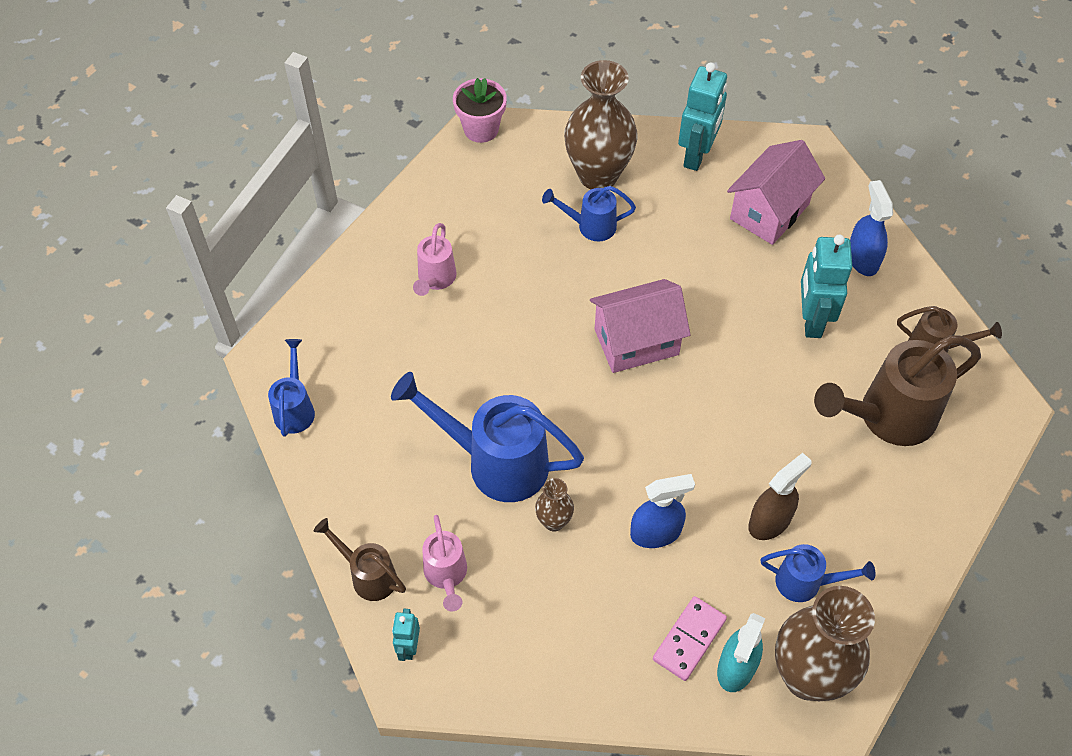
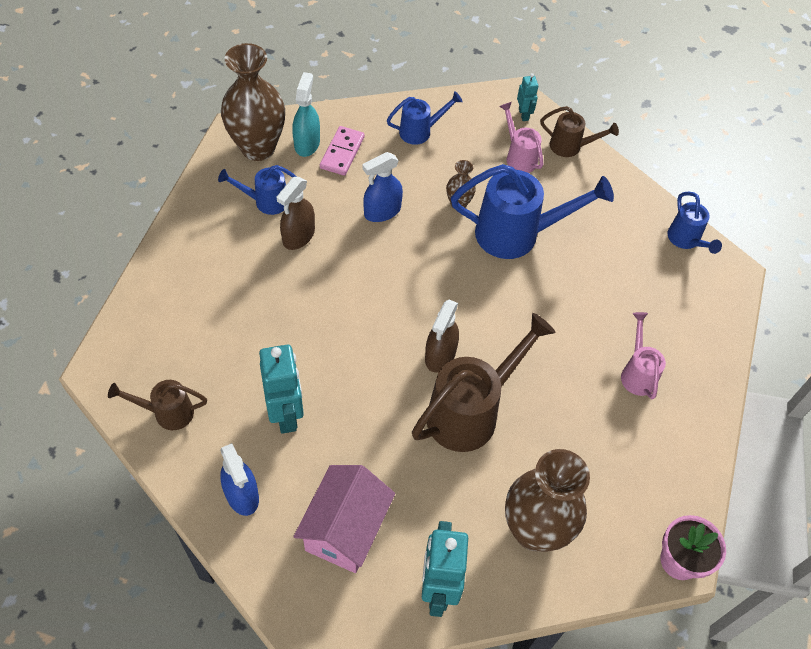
camera: 160 degrees right, 0 degrees up
(590, 226) = (520, 465): blue watering can -> blue watering can (420, 131)
(636, 342) = (440, 355): pink house -> brown spray bottle
(887, 417) = (210, 337): brown watering can -> brown watering can (471, 412)

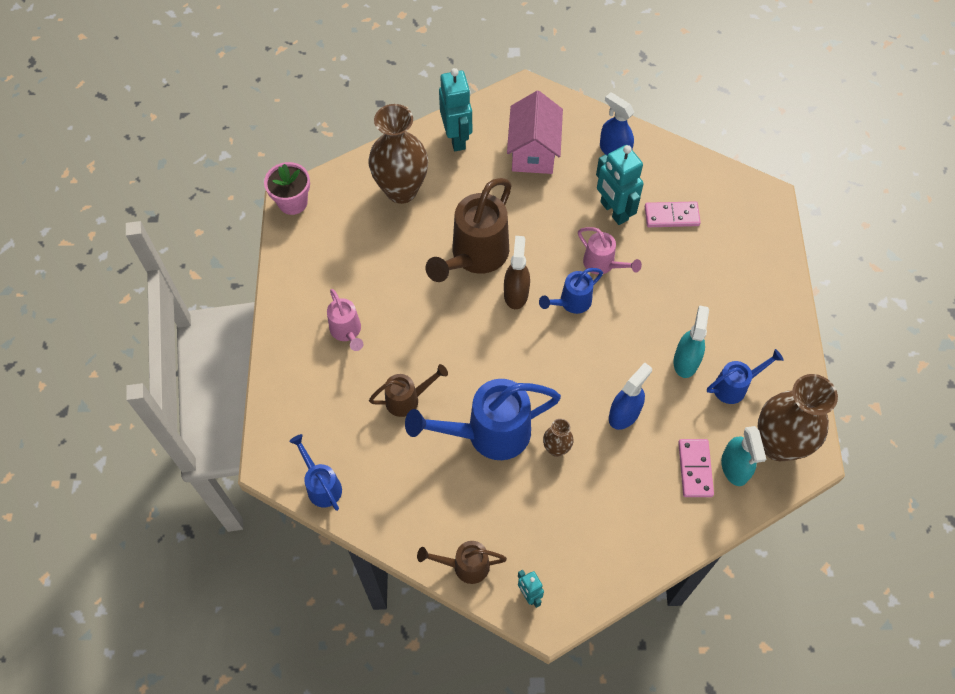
camera: 165 degrees right, 5 degrees up
(167, 412) = (699, 185): brown watering can -> brown watering can (407, 399)
(223, 385) = (671, 216): none -> pink domino
(298, 236) = (686, 361): brown spray bottle -> turquoise spray bottle
(420, 131) = (630, 526): blue watering can -> blue watering can (571, 302)
(519, 157) = (516, 531): pink watering can -> pink watering can (602, 264)

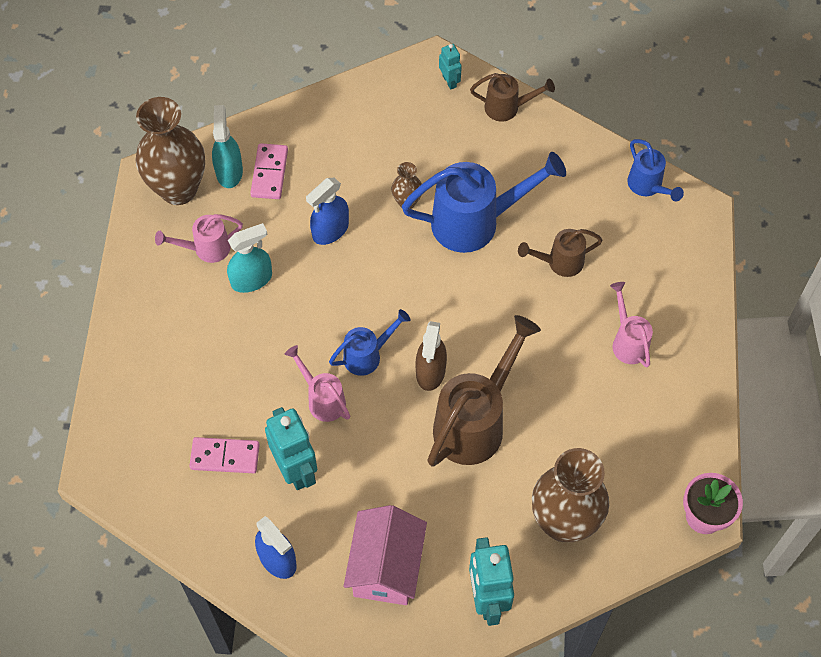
camera: 175 degrees left, 0 degrees up
(686, 361) = (252, 279): turquoise spray bottle -> turquoise spray bottle turned 135 degrees counterclockwise
(735, 386) = (206, 249): blue watering can -> pink watering can

